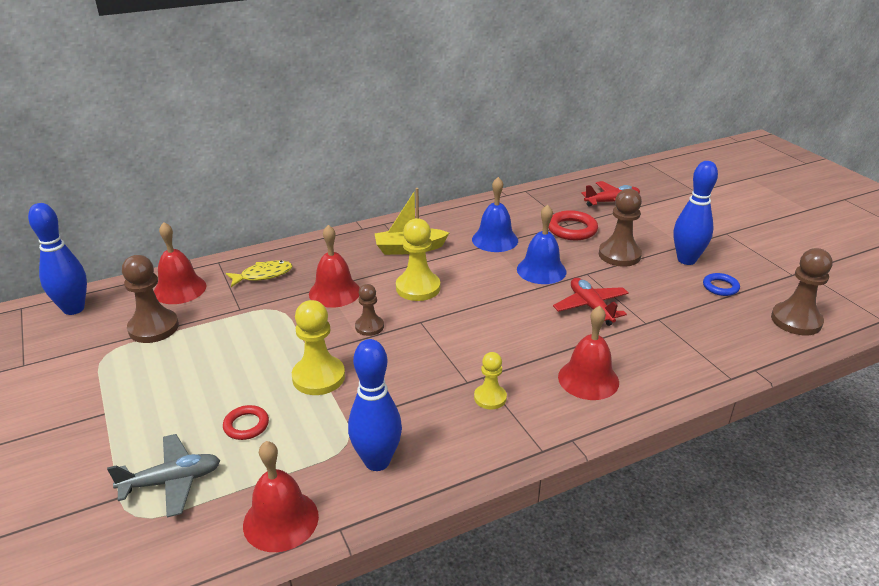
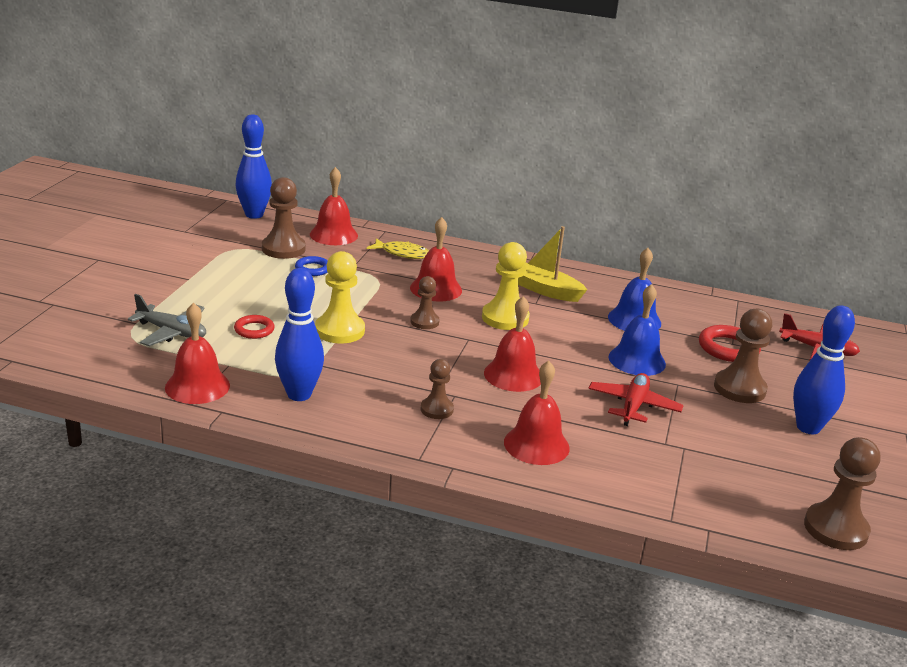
camera: 40 degrees right, 5 degrees down
(490, 398) = (437, 409): yellow pawn -> brown pawn
(492, 332) = (513, 375): none -> red bell
(720, 287) = (802, 463): blue ring -> blue ring (312, 269)

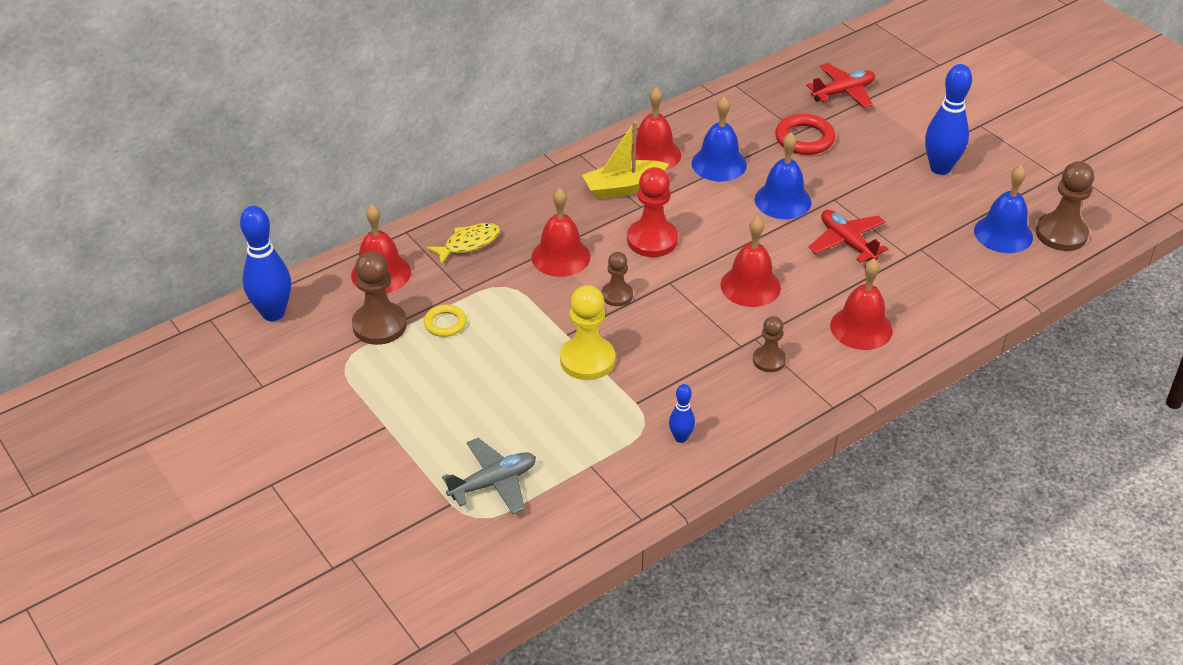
camera: 50 degrees left, 15 degrees up
(197, 386) = (613, 503): red bell -> red bell (653, 154)
(254, 330) = (537, 420): red ring -> none
(299, 394) = (681, 438): blue bowling pin -> blue bowling pin, size x0.51
(312, 269) = (445, 323): blue ring -> yellow ring
(505, 318) = (652, 240): yellow pawn -> red pawn
(739, 388) = (865, 170): brown pawn -> none
(778, 491) = (1003, 233): none -> blue bell

